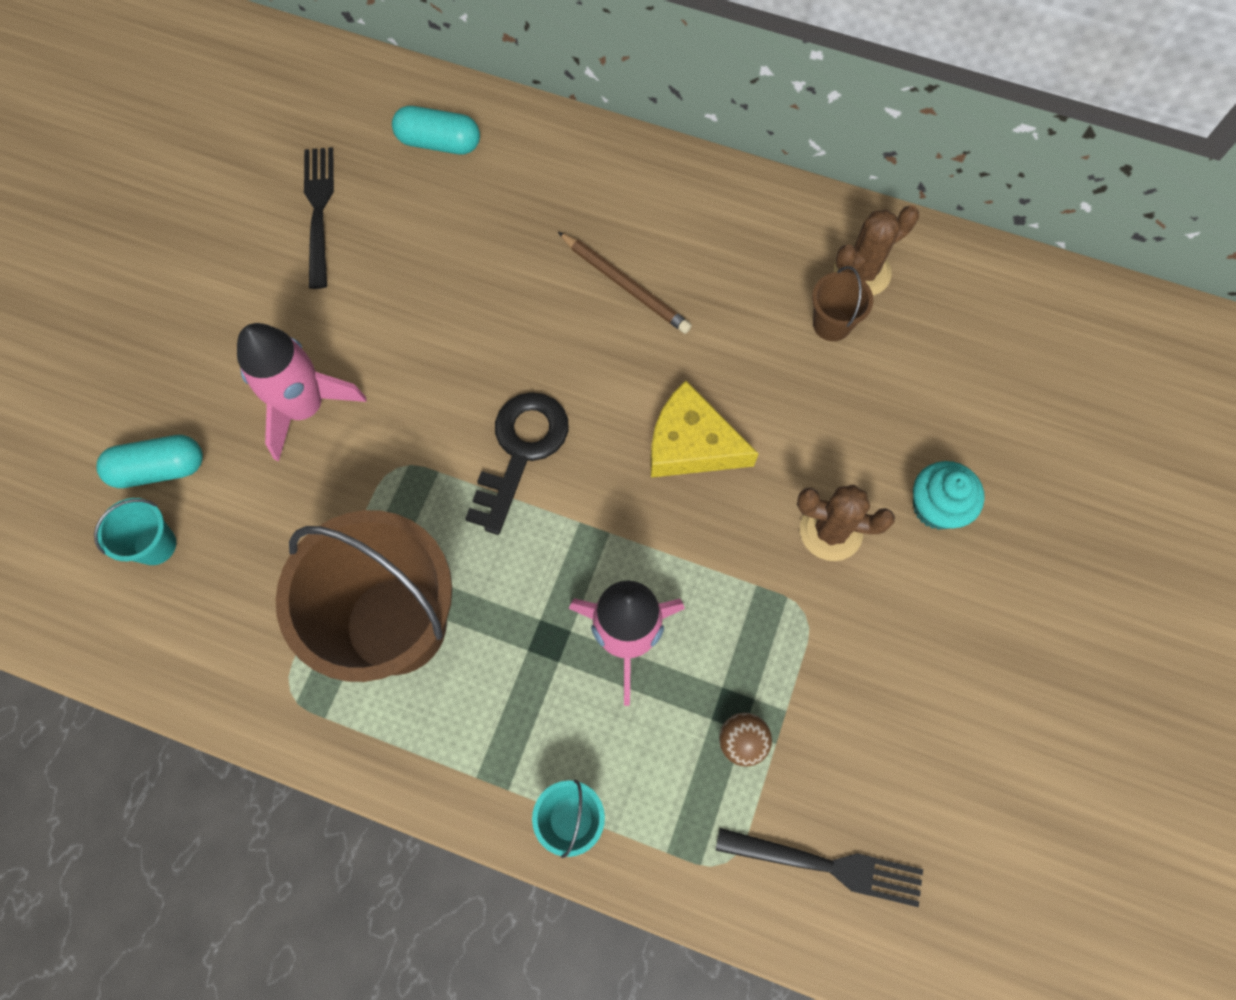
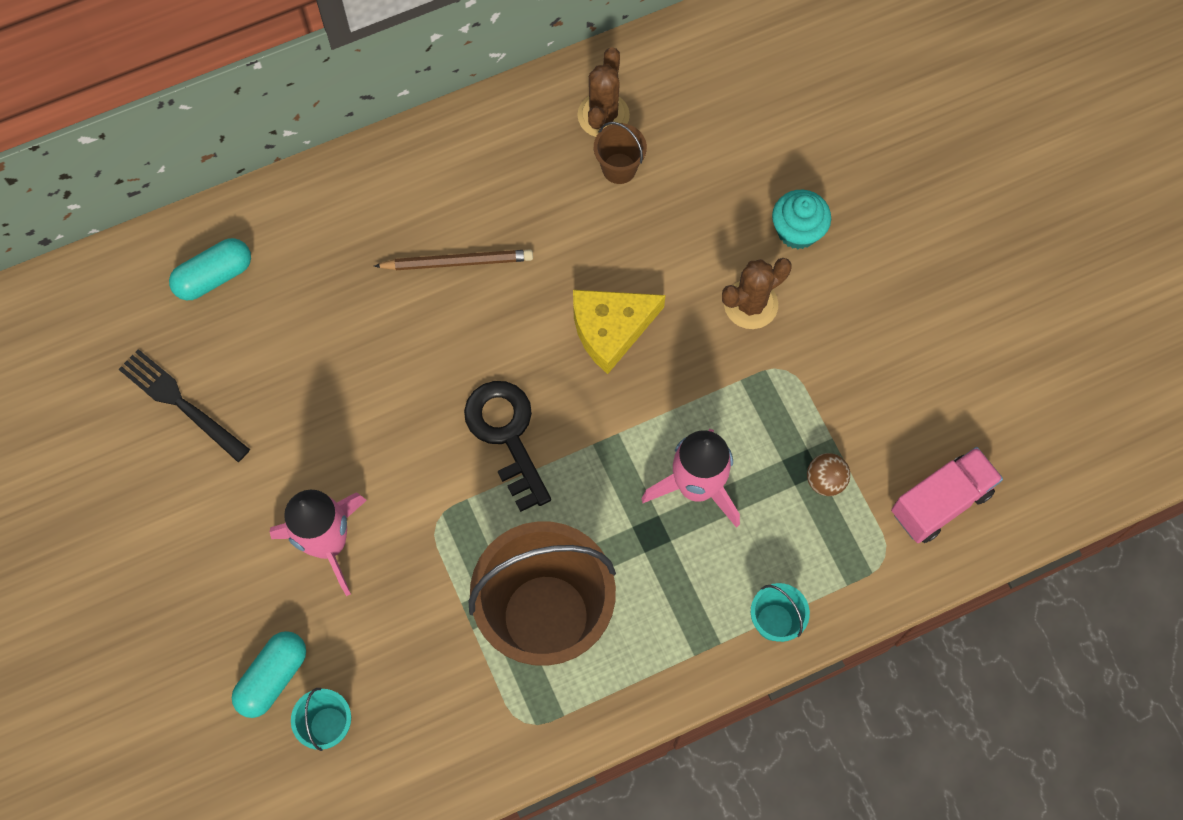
camera: 45 degrees left, 0 degrees up
(828, 865) = (941, 502): black fork -> pink truck

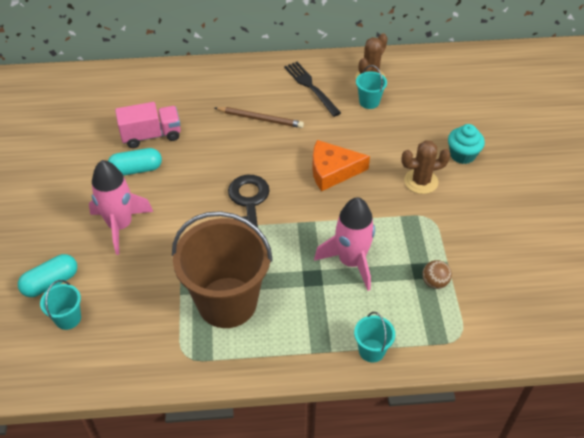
camera: 20 degrees right, 20 degrees down
(180, 403) = (79, 139): black fork -> black fork (310, 87)
(214, 277) = (129, 92): turquoise capsule -> turquoise capsule (136, 169)
(611, 329) = (332, 171): yellow cheese -> orange cheese
(619, 168) = (369, 102): brown bucket -> turquoise bucket
(941, 502) = (508, 317): pink truck -> pink truck (151, 135)

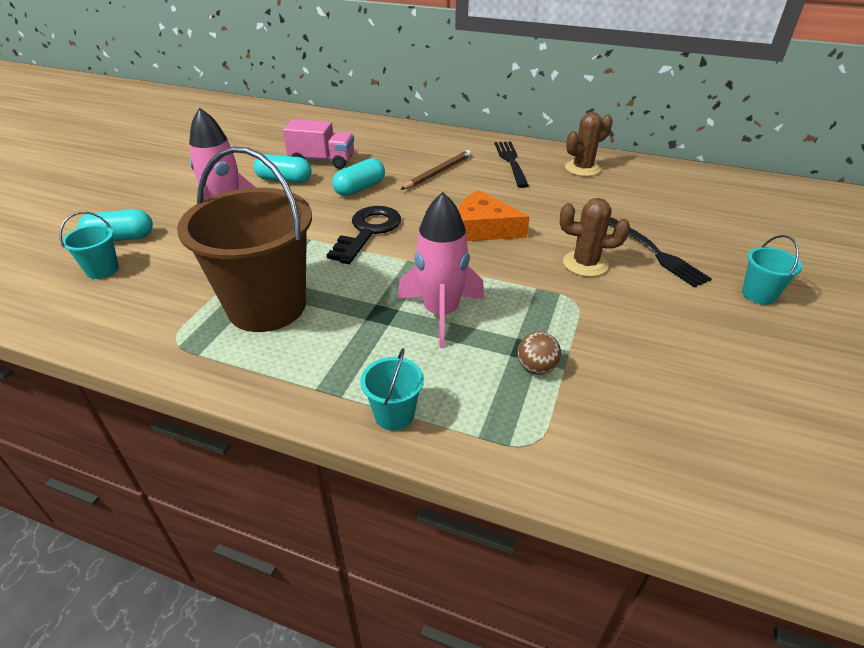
camera: 25 degrees right, 10 degrees down
(208, 159) = (360, 188): none -> turquoise capsule
(260, 119) = (438, 173): brown pencil -> brown pencil turned 90 degrees counterclockwise
(369, 102) = (568, 185): turquoise bucket -> turquoise bucket (758, 294)
(462, 155) = (657, 254): turquoise cupcake -> black fork

